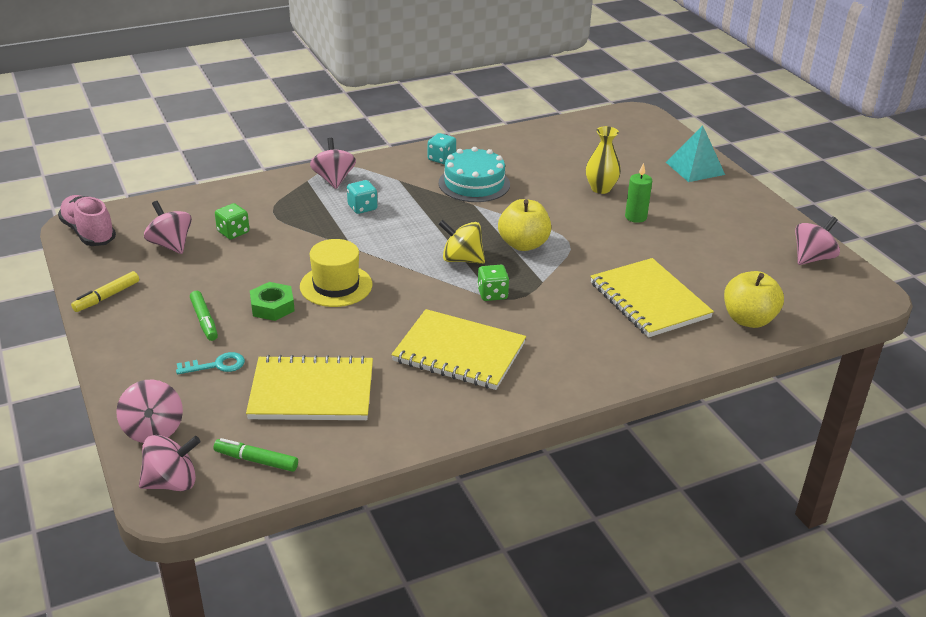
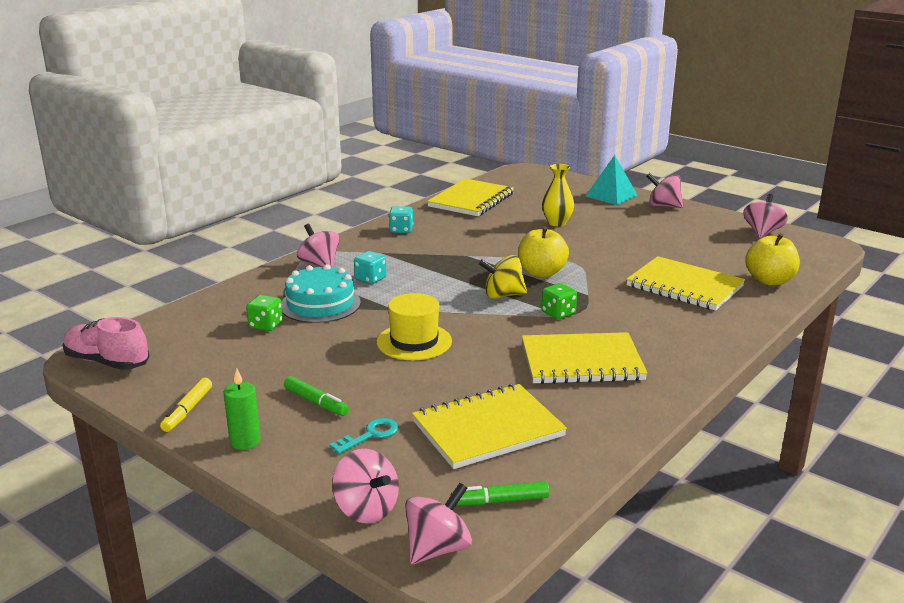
camera: 25 degrees left, 10 degrees down
(171, 245) = (211, 350): pink spinning top -> pink spinning top (663, 206)
(272, 306) = (372, 373): green nut -> none
(474, 183) = (450, 241): turquoise cake -> turquoise cake (320, 304)
(543, 139) = (471, 200): none -> yellow notebook
(635, 217) = (606, 235): green candle -> green candle (245, 441)

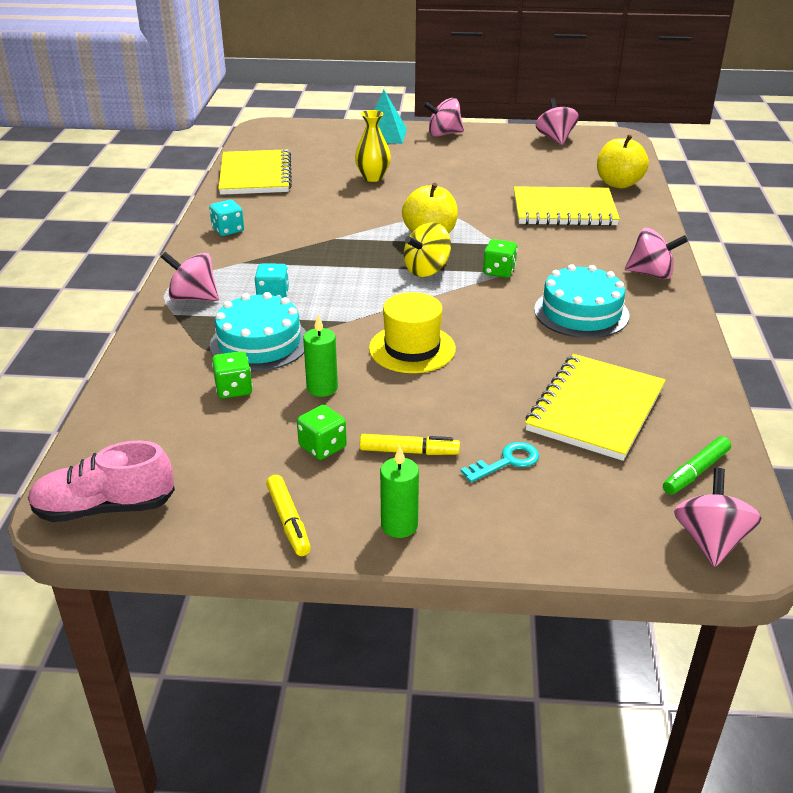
camera: 35 degrees left, 10 degrees up
(268, 378) = (322, 447): none -> green dice
(316, 402) = (409, 451): green marker -> yellow marker
(319, 344) = (322, 388): none -> green candle
(366, 509) = (606, 536): pink spinning top -> pink spinning top (651, 274)
(370, 435) = (507, 462): turquoise key -> turquoise key turned 45 degrees clockwise
(581, 362) = (581, 312): yellow notebook -> turquoise cake

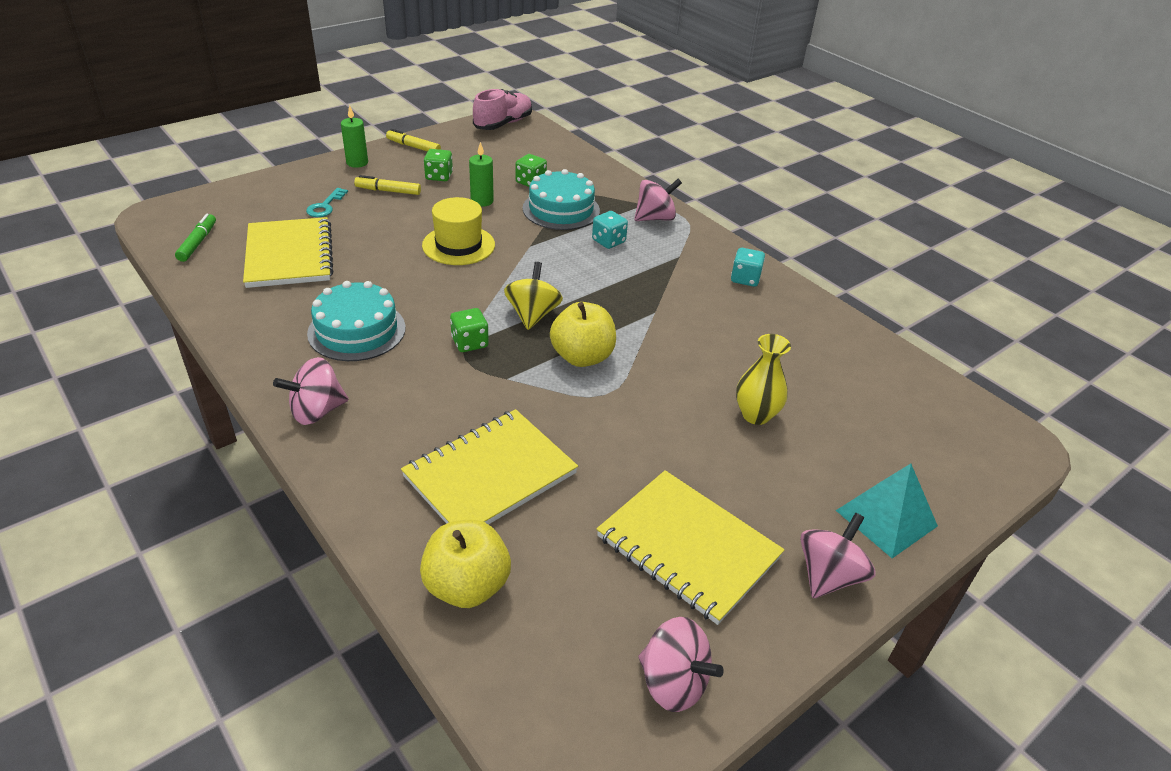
camera: 135 degrees right, 5 degrees up
(255, 175) = (856, 353): yellow notebook -> yellow notebook (688, 547)
(409, 451) = (388, 191): yellow marker -> yellow marker turned 45 degrees clockwise
(710, 541) = (176, 212): pink spinning top -> none

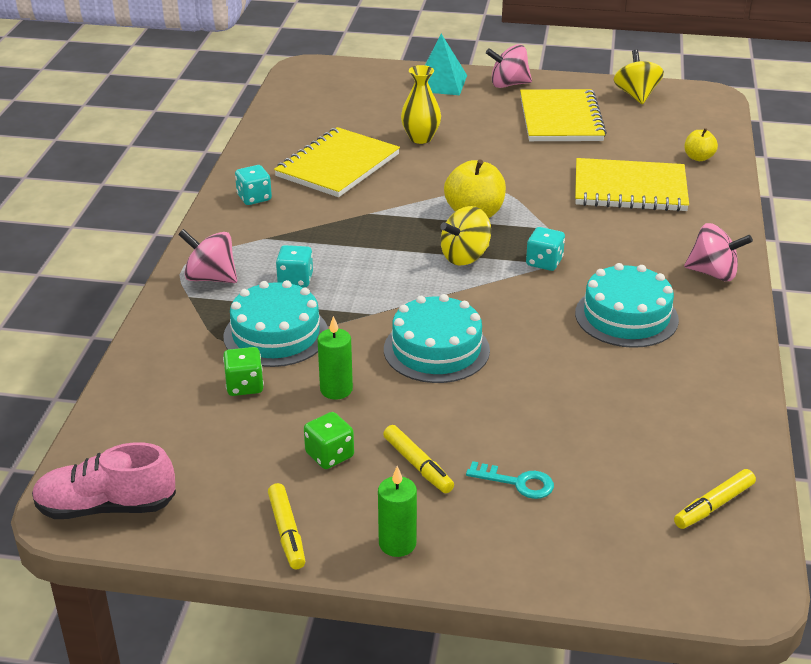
camera: 130 degrees left, 5 degrees down
(198, 243) = (713, 506): green marker -> yellow marker
(289, 255) = (621, 430): yellow notebook -> yellow notebook (337, 165)
(325, 206) = (517, 482): turquoise key -> turquoise key turned 45 degrees clockwise
(458, 245) = (436, 349): yellow hat -> turquoise cake
(467, 586) = (698, 158): yellow apple -> yellow apple, size x0.57
(470, 342) = (544, 262): green dice -> turquoise dice
(673, 682) = (636, 95): pink spinning top -> yellow spinning top

